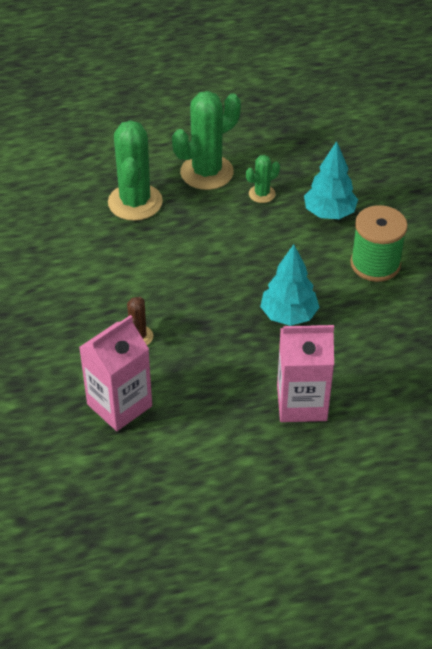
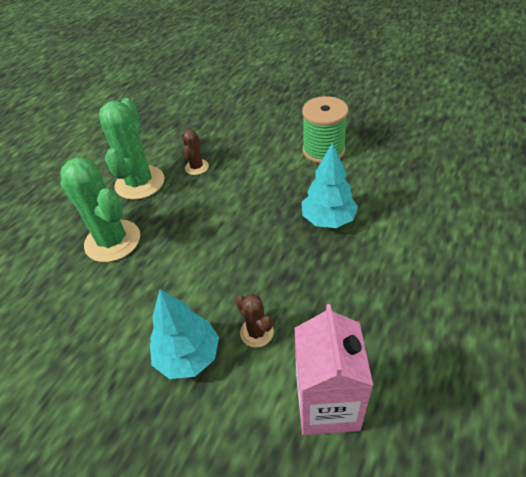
camera: 45 degrees left, 0 degrees up
(262, 194) = (196, 167): green cactus -> brown cactus
(301, 403) = (428, 264): pink carton -> none
(329, 213) = (254, 146): turquoise tree -> turquoise tree (188, 356)

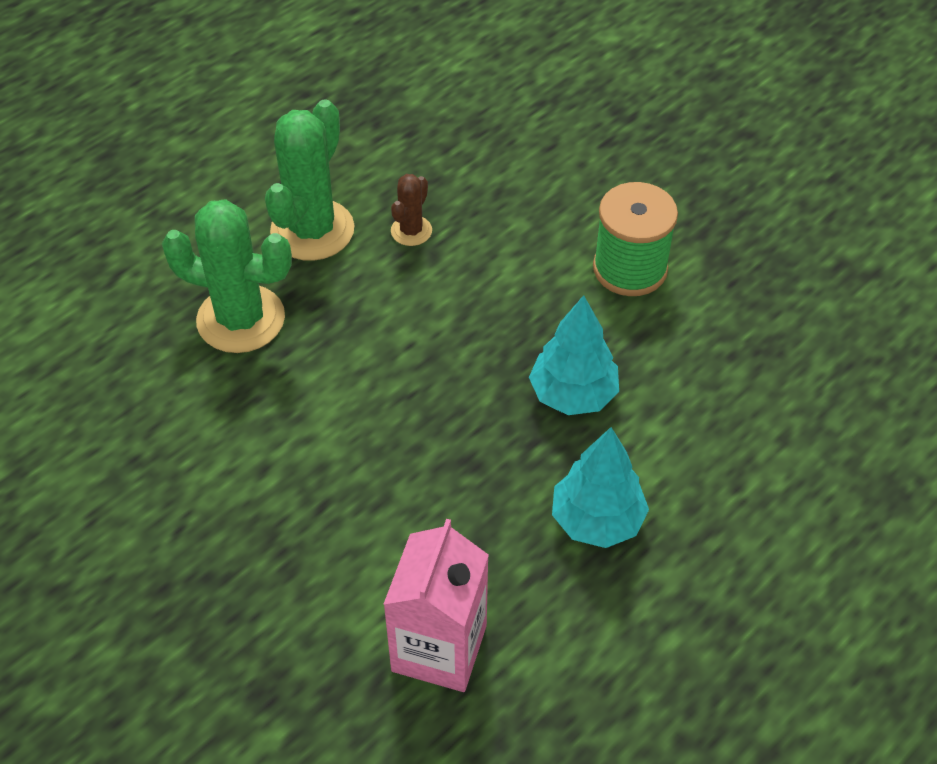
camera: 15 degrees right, 5 degrees up
(112, 241) = (241, 319): green cactus -> green cactus turned 45 degrees counterclockwise
(188, 356) = (288, 526): turquoise tree -> turquoise tree (597, 520)
(256, 332) = (391, 526): brown cactus -> none

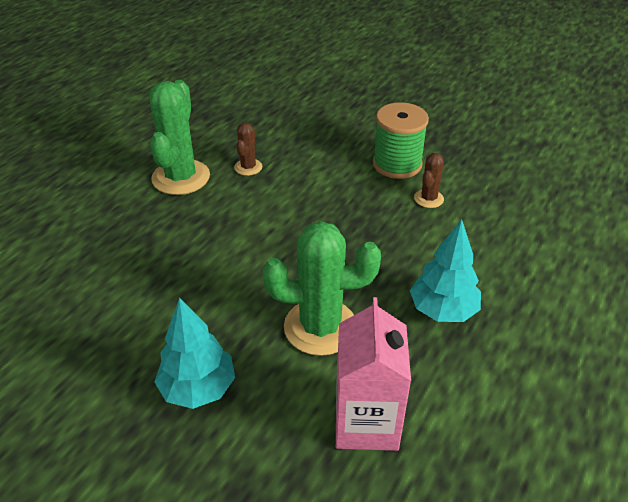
camera: 15 degrees left, 10 degrees down
(241, 319) = (145, 236): green cactus -> green cactus (320, 327)
(573, 395) = (392, 238): turquoise tree -> turquoise tree (198, 388)
(652, 339) = (428, 199): none -> brown cactus

